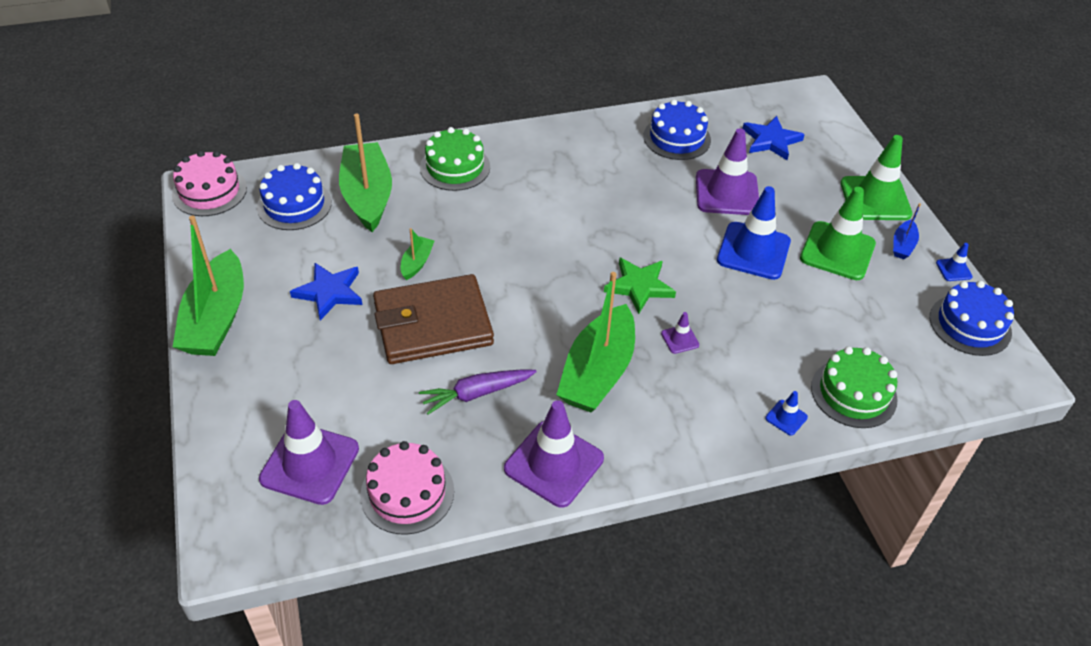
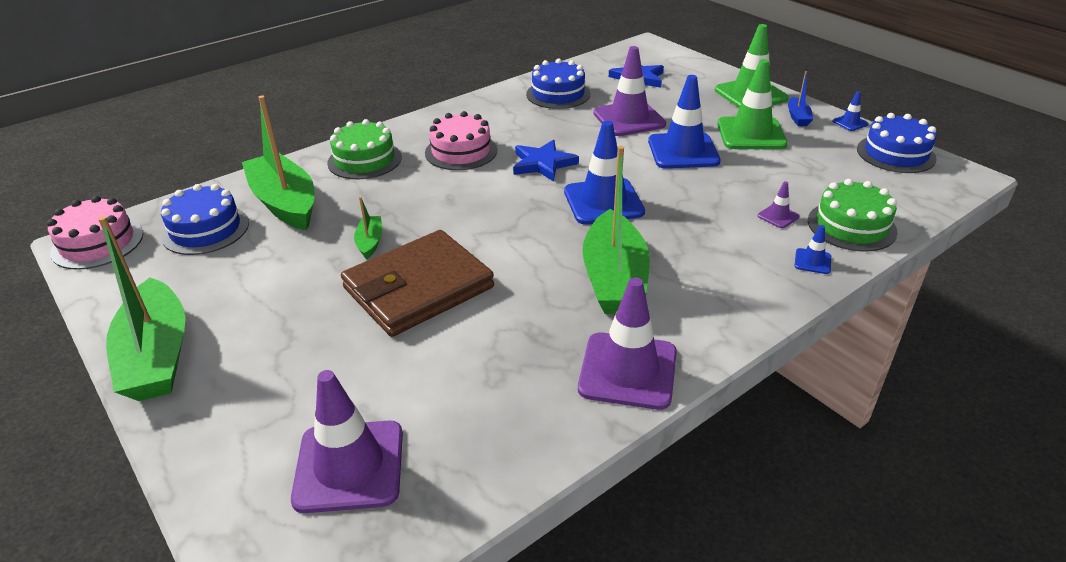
camera: 20 degrees left, 10 degrees down
(329, 292) = (285, 293): blue star -> blue star (543, 164)
(407, 493) = (486, 455): pink cake -> pink cake (461, 151)
(476, 393) = (504, 334): purple carrot -> none
(639, 286) = (603, 202): green star -> blue traffic cone
(680, 339) = (671, 230): purple traffic cone -> purple traffic cone (778, 216)

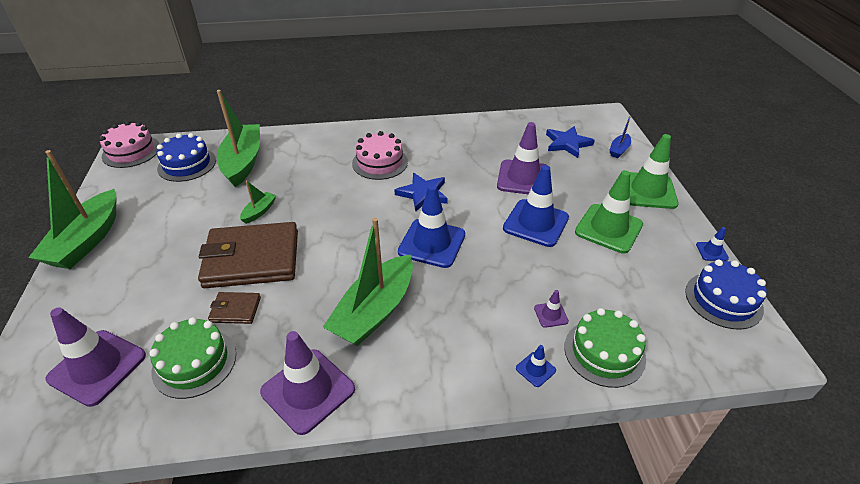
camera: 30 degrees right, 5 degrees up
(364, 160) = (316, 147): green cake -> green cake (194, 362)
(458, 340) = (235, 310): none -> brown wallet
(558, 94) = (492, 137): blue cake -> none
(798, 117) = (667, 228): blue boat -> blue boat (619, 150)

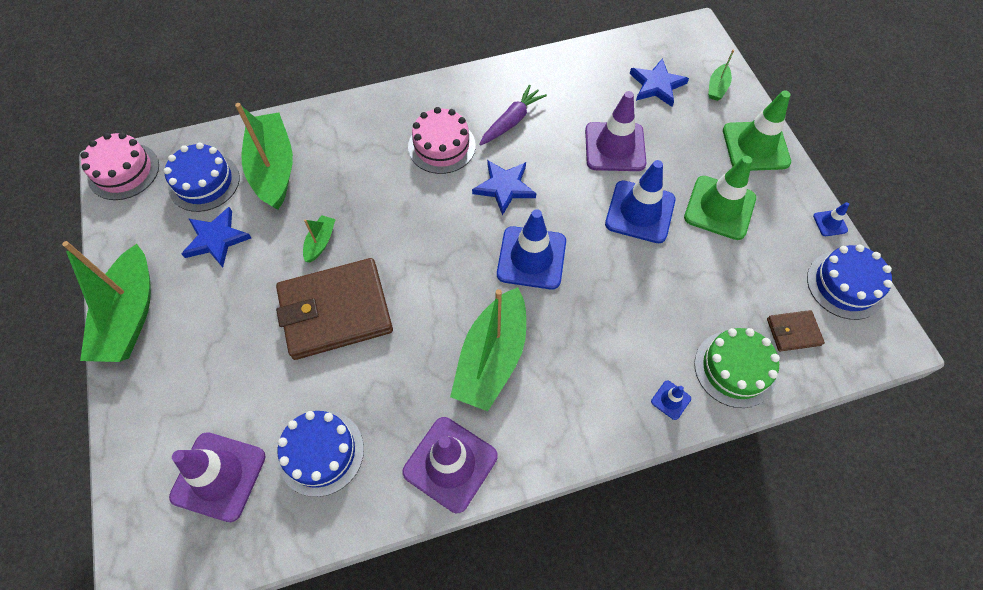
camera: 10 degrees left, 20 degrees up
(179, 200) = (216, 239): none -> blue star
(194, 362) = (321, 452): green cake -> blue cake
(235, 310) = (341, 381): brown wallet -> brown wallet (793, 332)
(441, 153) = (511, 121): none -> purple carrot
(551, 314) = (675, 332): purple traffic cone -> none
(619, 150) = (717, 87): blue boat -> green boat

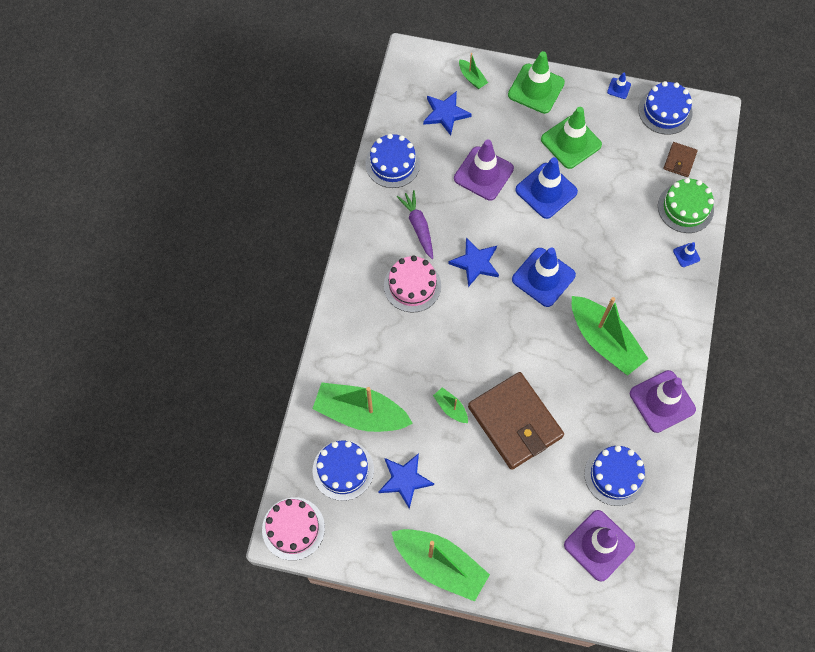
camera: 60 degrees left, 5 degrees up
(335, 311) = (515, 422): brown wallet -> brown wallet turned 45 degrees counterclockwise
(566, 70) = (392, 163): none -> blue cake

